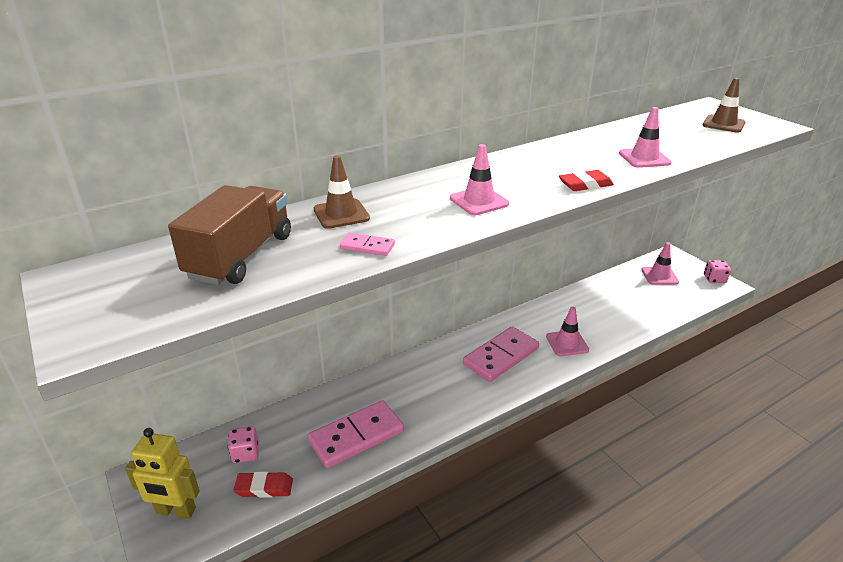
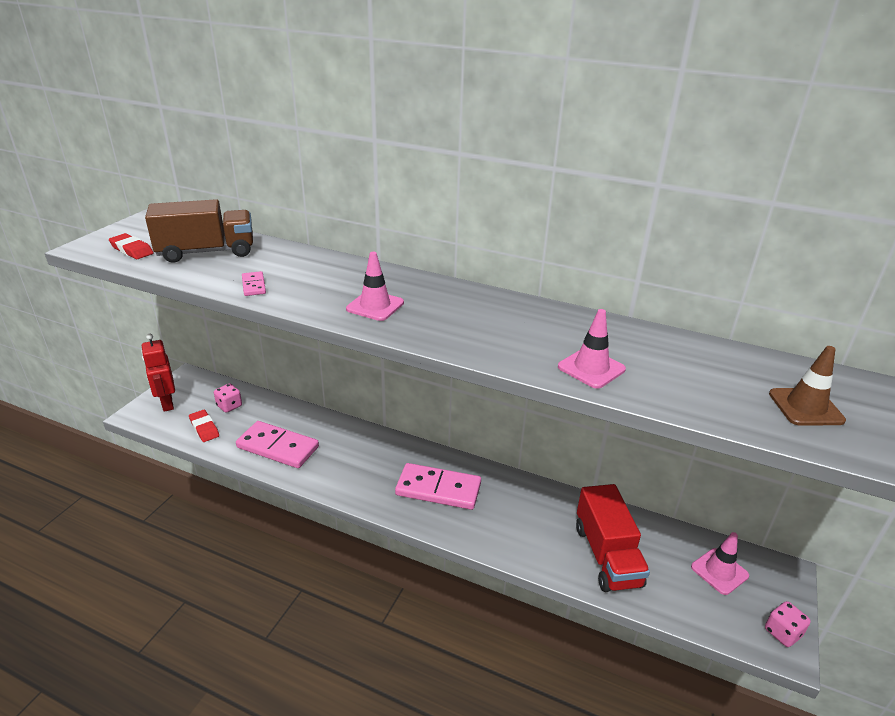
camera: 55 degrees right, 0 degrees up
(175, 511) = (167, 403): yellow robot -> red robot
(341, 214) = (296, 262): brown traffic cone -> none
(567, 343) = (501, 528): pink traffic cone -> none
(585, 185) = (472, 347): red eraser -> red eraser (132, 250)
(622, 310) = (607, 555): none -> red truck

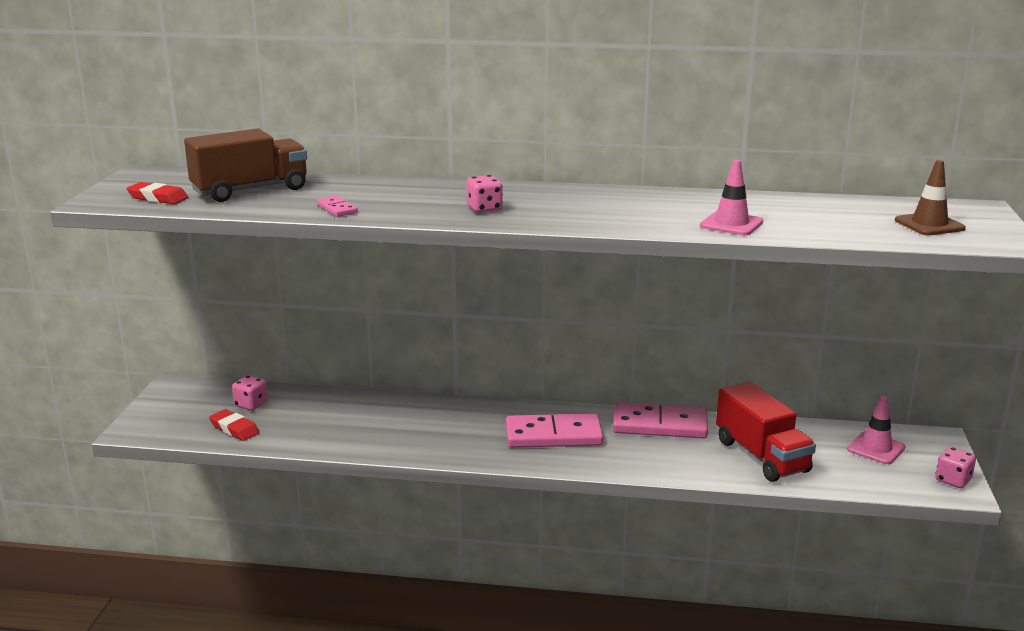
camera: 15 degrees left, 10 degrees down
(167, 403) = (166, 414): red robot -> none
(278, 447) = (341, 431): pink domino -> pink domino (659, 425)
(375, 306) = (484, 209): pink traffic cone -> pink dice

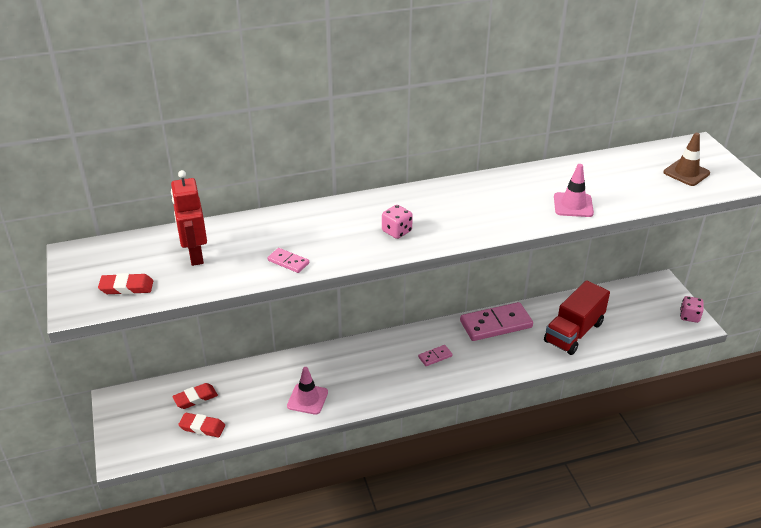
camera: 25 degrees left, 15 degrees up
(250, 190) = (195, 255): brown truck -> red robot
(251, 404) = (195, 398): pink dice -> red eraser
(553, 435) = (435, 356): pink domino -> pink domino, size x0.46
(761, 456) = (574, 332): red truck -> red truck turned 90 degrees clockwise
(876, 448) = (633, 303): pink traffic cone -> pink traffic cone (307, 399)

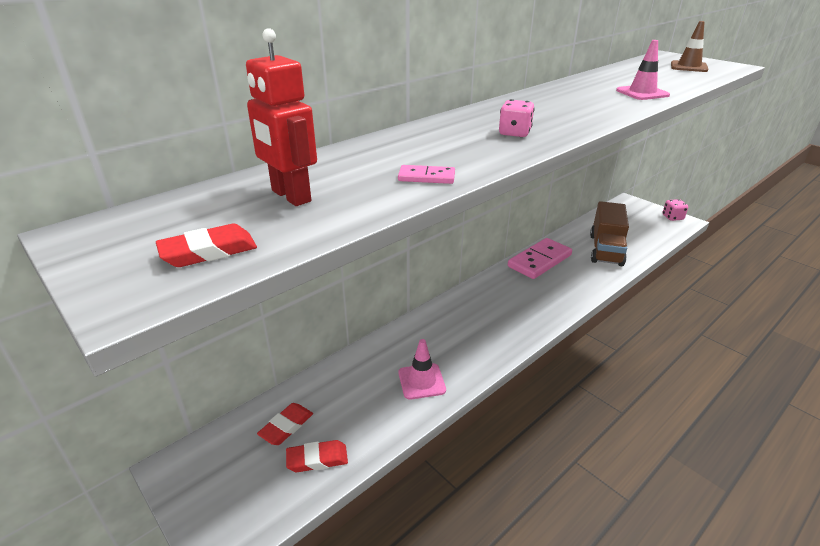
camera: 25 degrees left, 5 degrees down
(435, 356) = (513, 301): pink domino -> none
(574, 332) = (605, 250): red truck -> brown truck

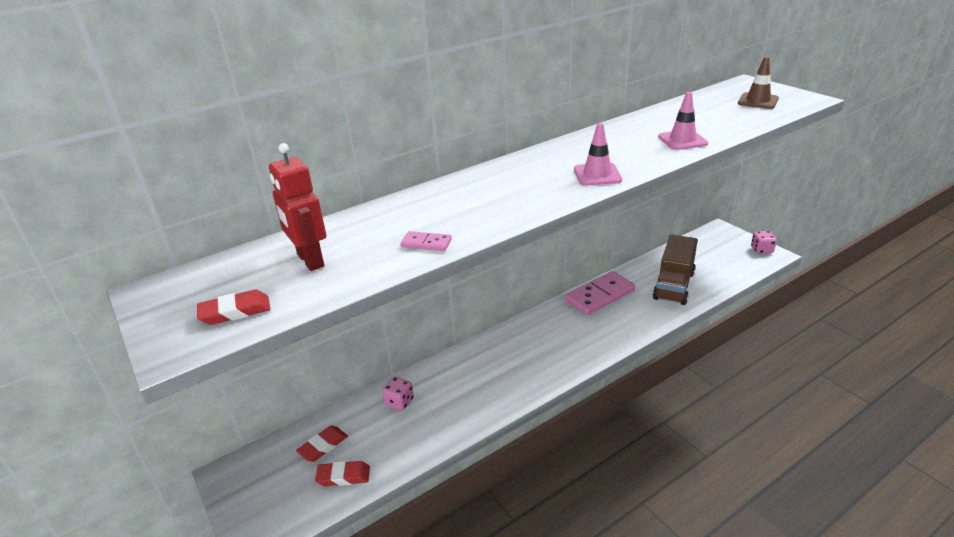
camera: 10 degrees right, 0 degrees up
(421, 381) = (450, 413): pink traffic cone -> pink traffic cone (597, 175)
(514, 133) = (527, 193): pink dice -> pink dice (399, 402)

